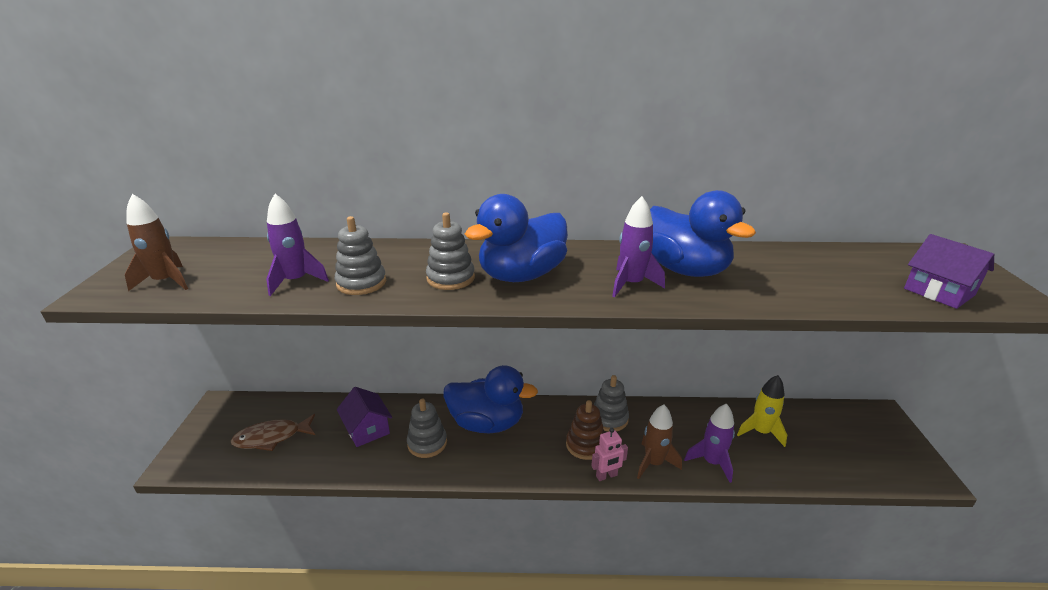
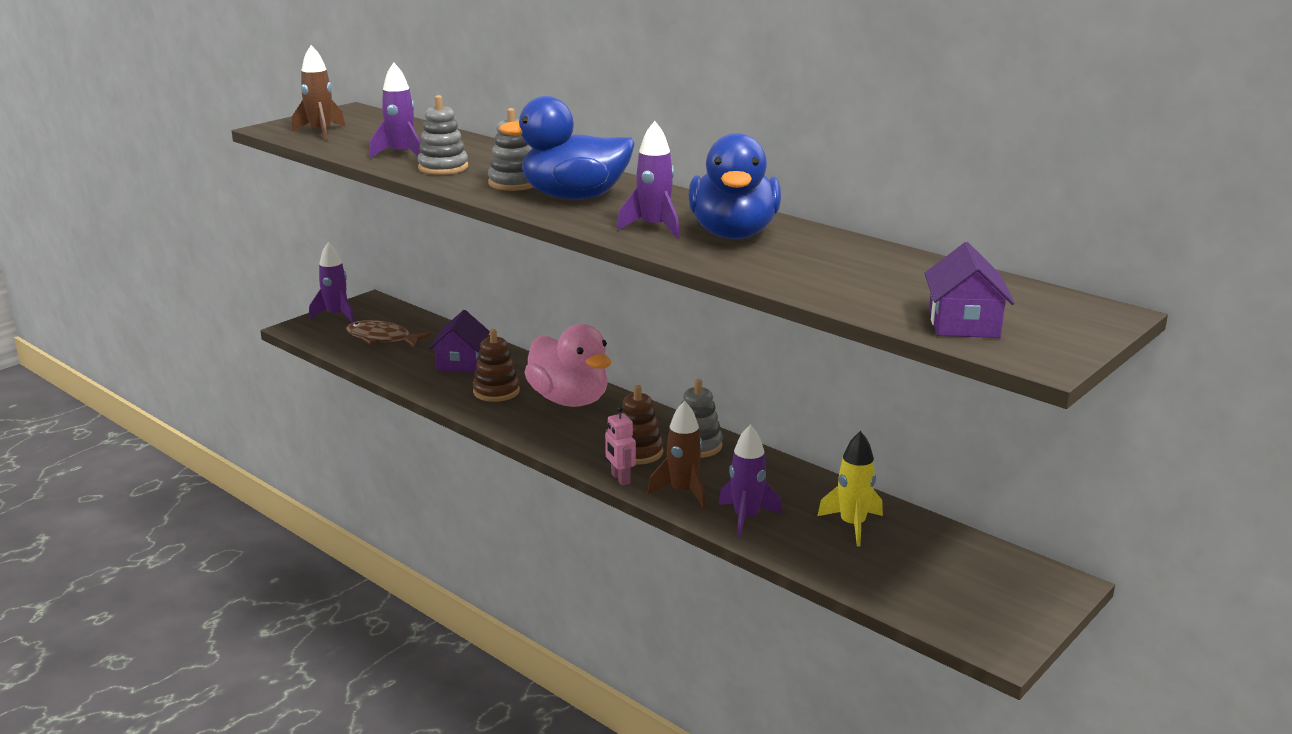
camera: 40 degrees right, 5 degrees down
(200, 433) = (336, 315): none -> purple rocket
(427, 443) = (496, 391): grey stacking toy -> brown stacking toy
(487, 423) = (569, 400): blue duck -> pink duck
(606, 476) = (620, 479): pink robot -> pink robot turned 45 degrees clockwise

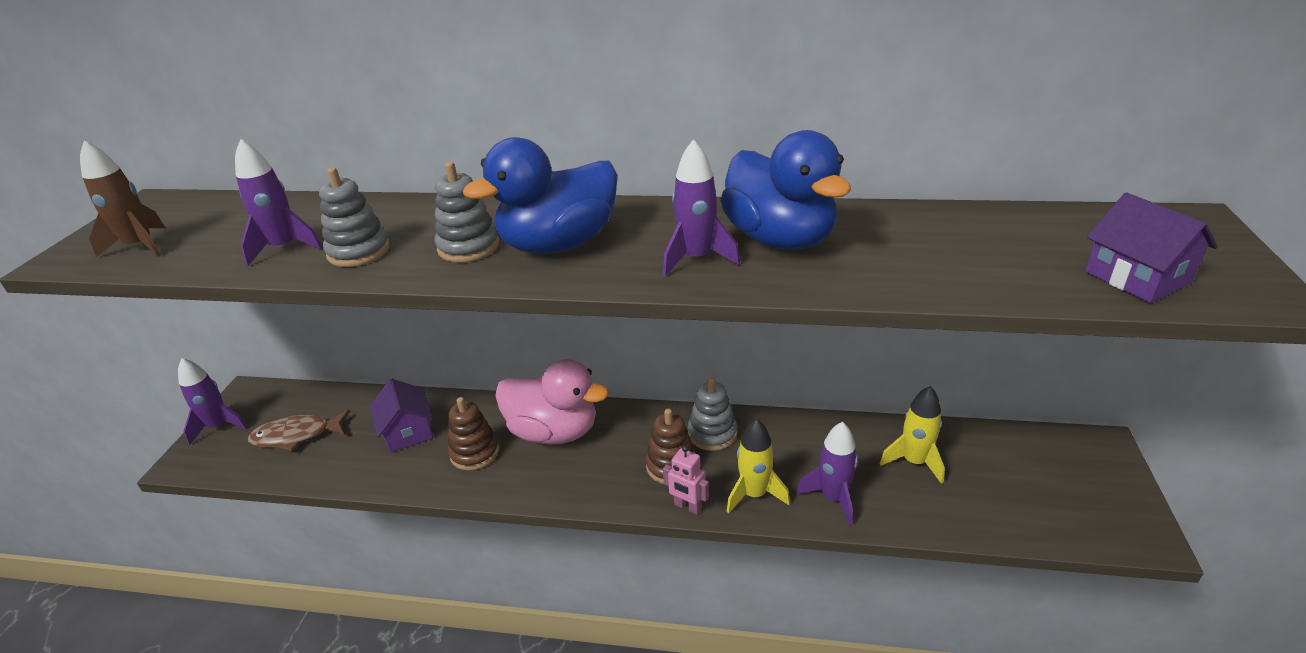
camera: 30 degrees left, 10 degrees up
(683, 492) = (754, 494): brown rocket -> yellow rocket

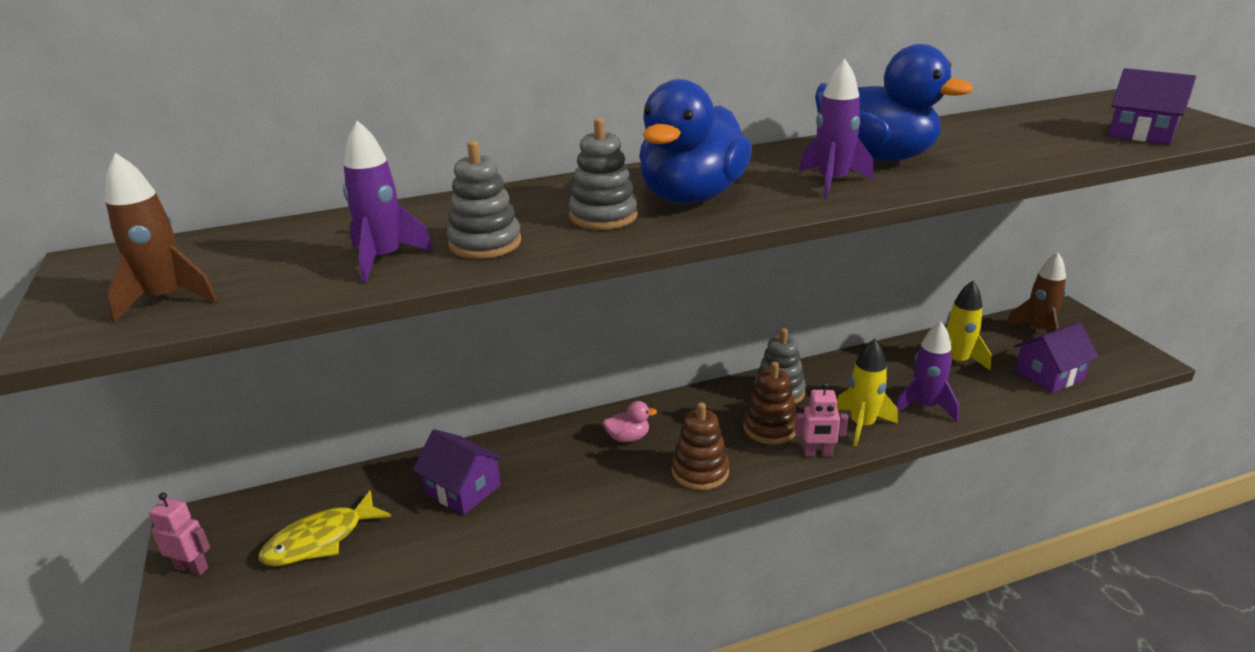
camera: 30 degrees left, 5 degrees down
(219, 426) = (192, 568): purple rocket -> pink robot
(296, 436) = (320, 540): brown fish -> yellow fish
(475, 452) = (563, 482): brown stacking toy -> brown stacking toy (700, 471)
(554, 431) = (628, 438): pink duck -> pink duck, size x0.41
(1004, 512) = (1049, 375): none -> purple house
(1043, 457) = (1037, 331): none -> brown rocket

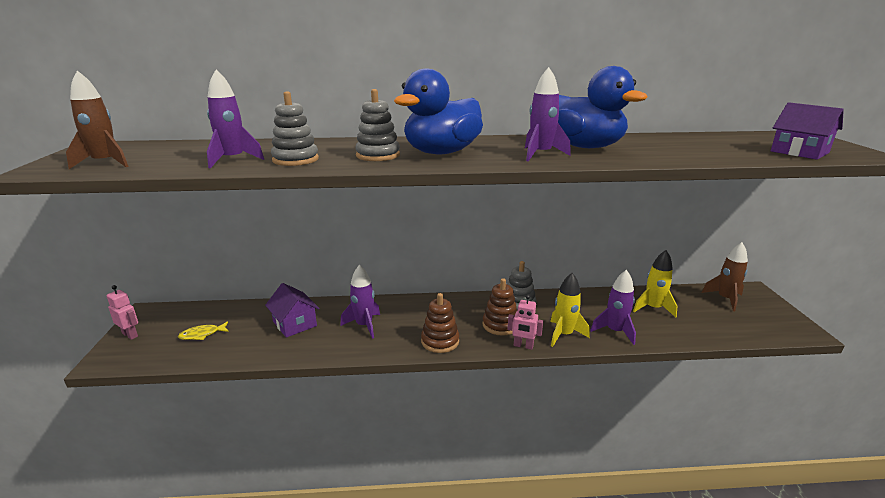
camera: 15 degrees right, 5 degrees down
(320, 540) = (202, 334): yellow fish -> yellow fish, size x0.61
(574, 470) = (364, 325): none -> purple rocket
(628, 438) = (407, 314): pink duck -> none
(1049, 375) = (720, 328): purple house -> none

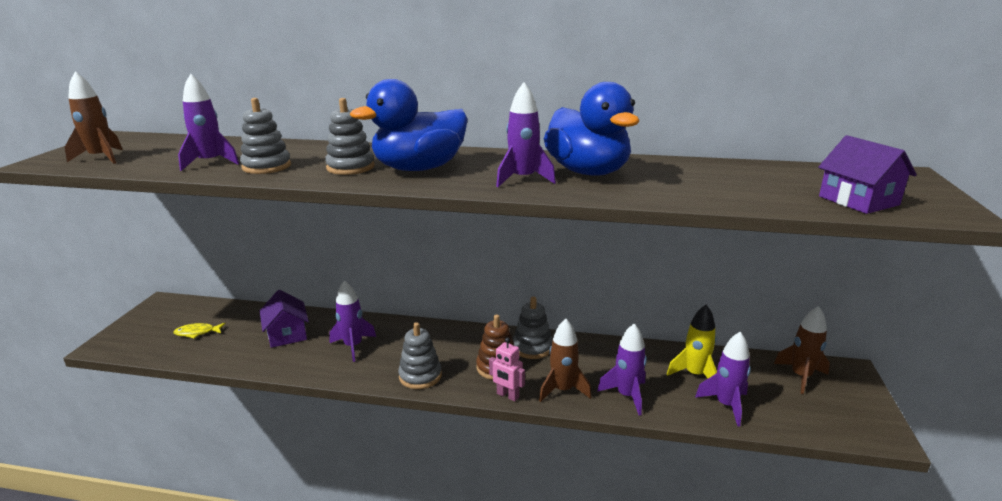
camera: 15 degrees right, 0 degrees up
(130, 335) = (136, 323): pink robot -> none
(440, 341) = (420, 376): brown stacking toy -> grey stacking toy
(564, 335) = (562, 390): yellow rocket -> brown rocket
(689, 327) = (726, 405): none -> purple rocket

